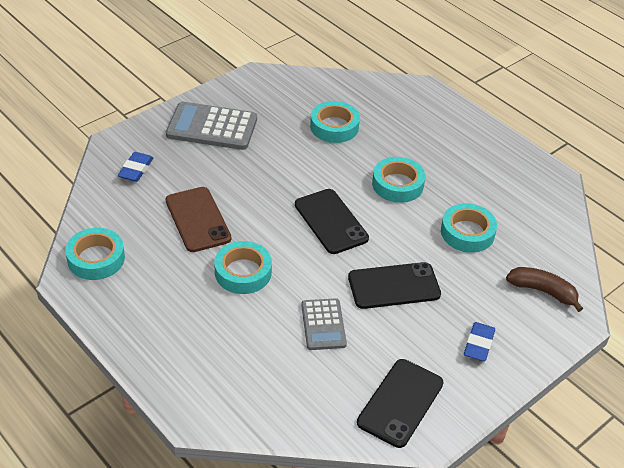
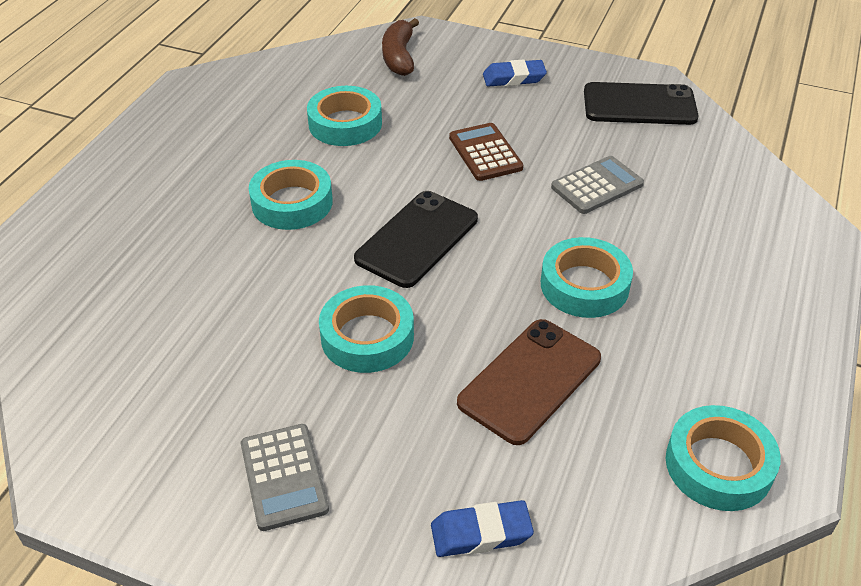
camera: 115 degrees left, 0 degrees up
(212, 127) = (284, 477): grey calculator -> grey calculator, size x0.61
(334, 127) = (189, 311): turquoise tape -> turquoise tape (367, 336)
(394, 286) = (485, 153): black phone -> brown calculator

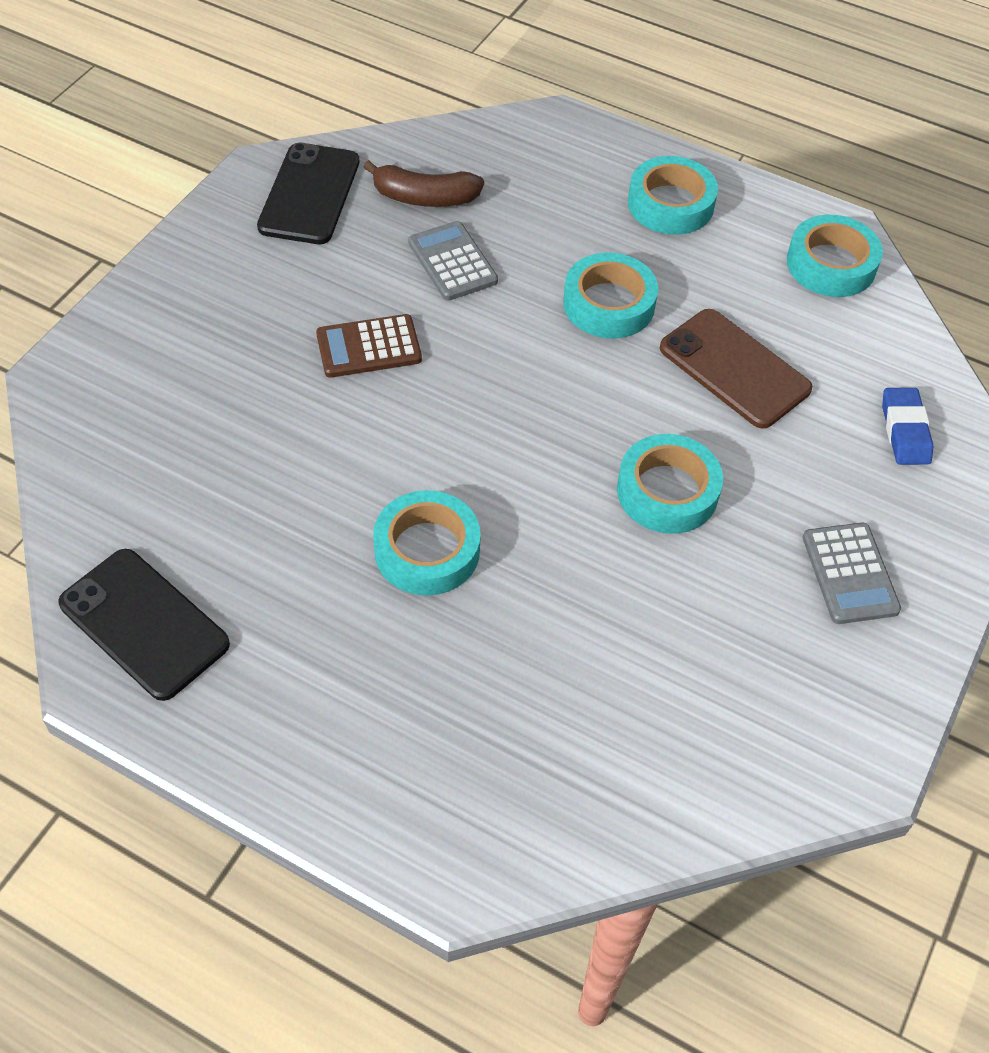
camera: 85 degrees left, 10 degrees up
(284, 477) = (850, 574): grey calculator -> grey calculator turned 90 degrees clockwise
(345, 123) = (268, 482): turquoise tape -> turquoise tape (670, 204)
(399, 57) = (119, 407): brown banana -> brown banana (425, 198)
(417, 239) = (517, 431): black phone -> black phone (144, 624)
(514, 78) = (215, 295): blue eraser -> none

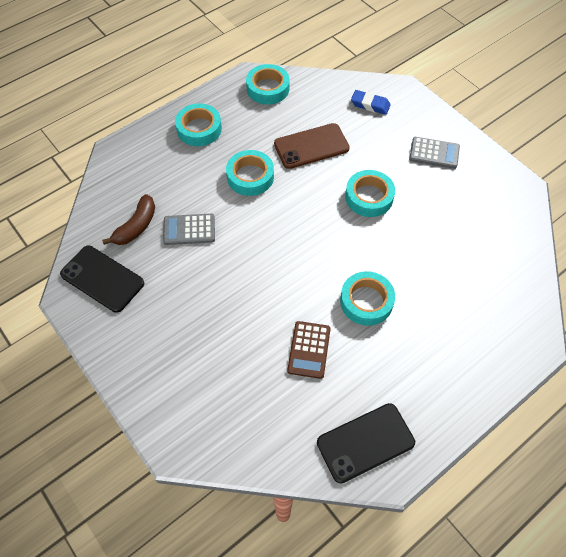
camera: 65 degrees left, 5 degrees up
(369, 347) = (229, 285): brown calculator -> brown calculator (309, 350)

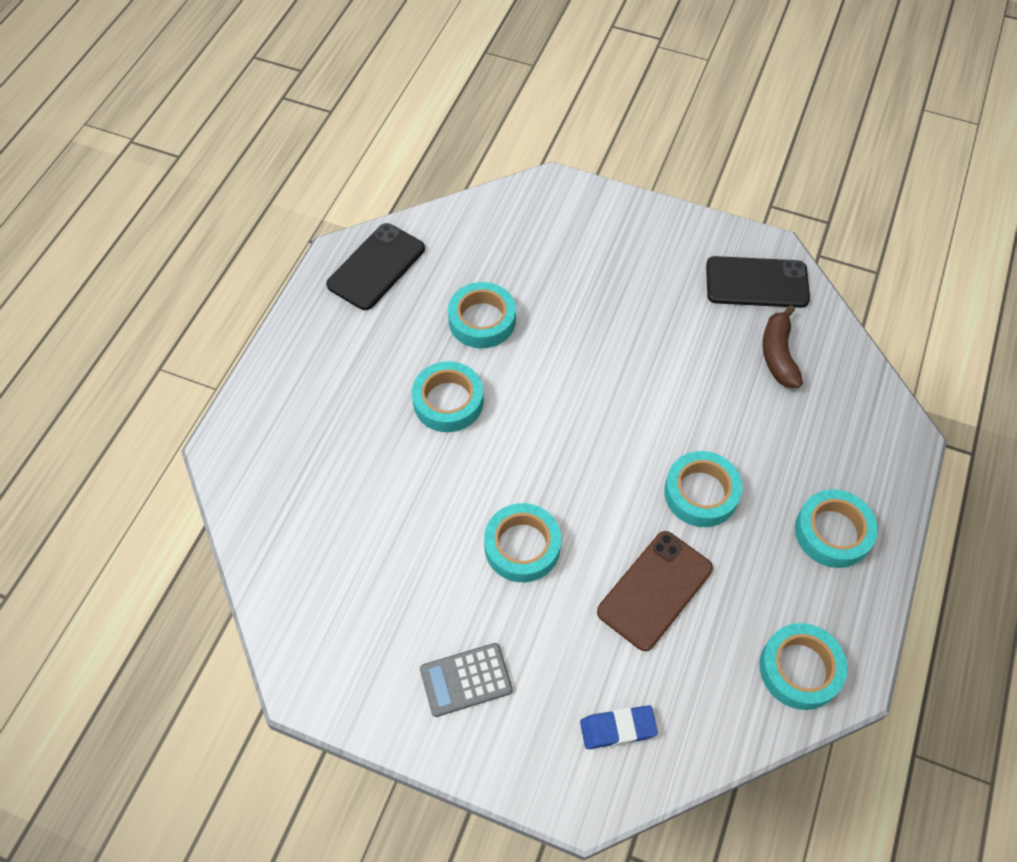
camera: 150 degrees right, 0 degrees up
(189, 230) = (715, 382): grey calculator -> none
(309, 350) = (482, 320): brown calculator -> turquoise tape

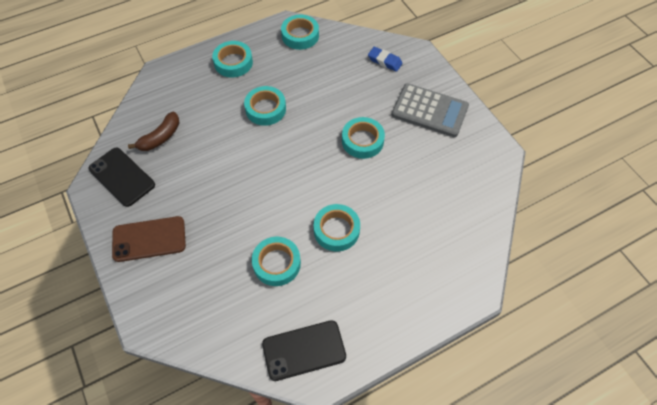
camera: 140 degrees left, 0 degrees up
(466, 680) = (429, 111): grey calculator -> grey calculator, size x1.64
(655, 590) = (324, 90): brown phone -> brown phone (149, 239)

